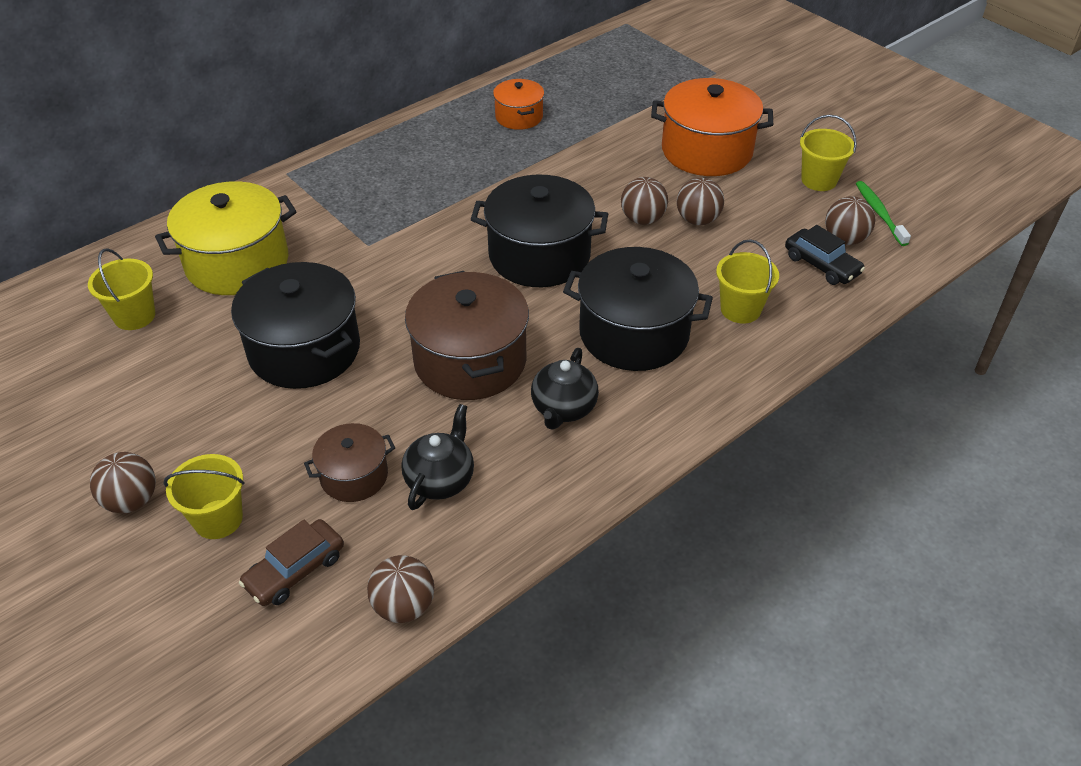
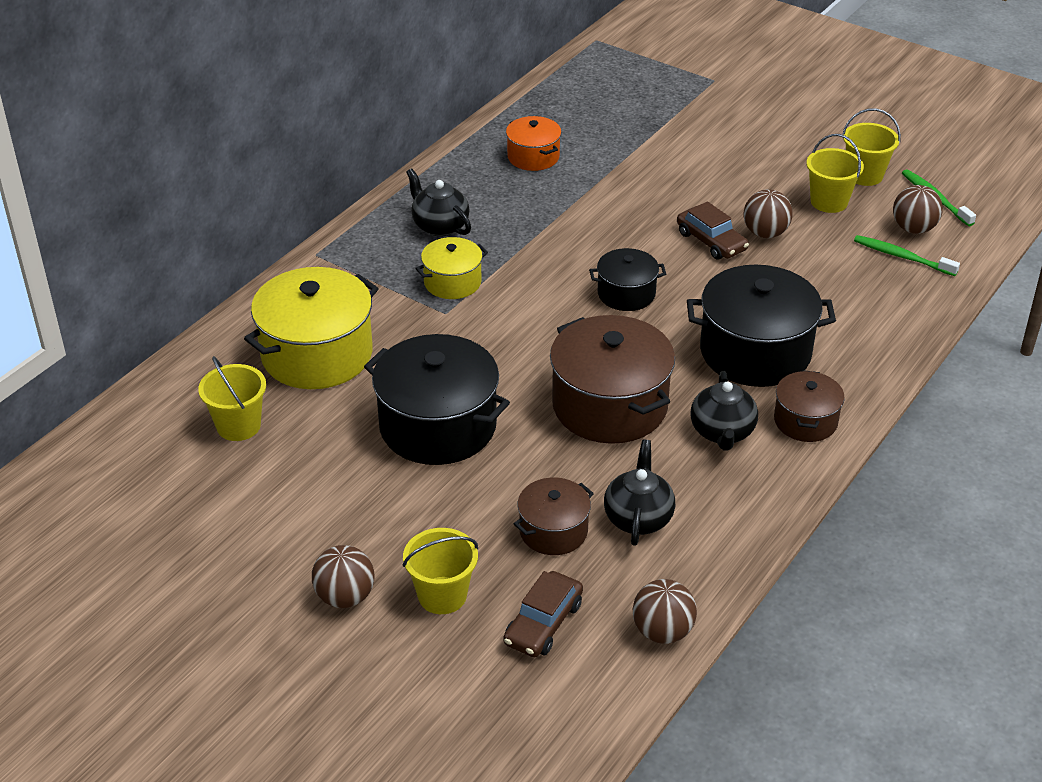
camera: 15 degrees left, 5 degrees down
(389, 218) = (452, 282): none -> yellow pot
(405, 165) = (439, 226): none -> black teapot
(539, 255) = (626, 294): black pot -> black pot, size x0.55
(642, 219) = (711, 241): brown ball -> brown car
(650, 413) = (805, 421): none -> brown pot
(706, 151) = (742, 163): orange pot -> none
(740, 309) = (845, 312): yellow bucket -> yellow bucket (829, 202)
(821, 265) = (902, 257): black car -> green toothbrush

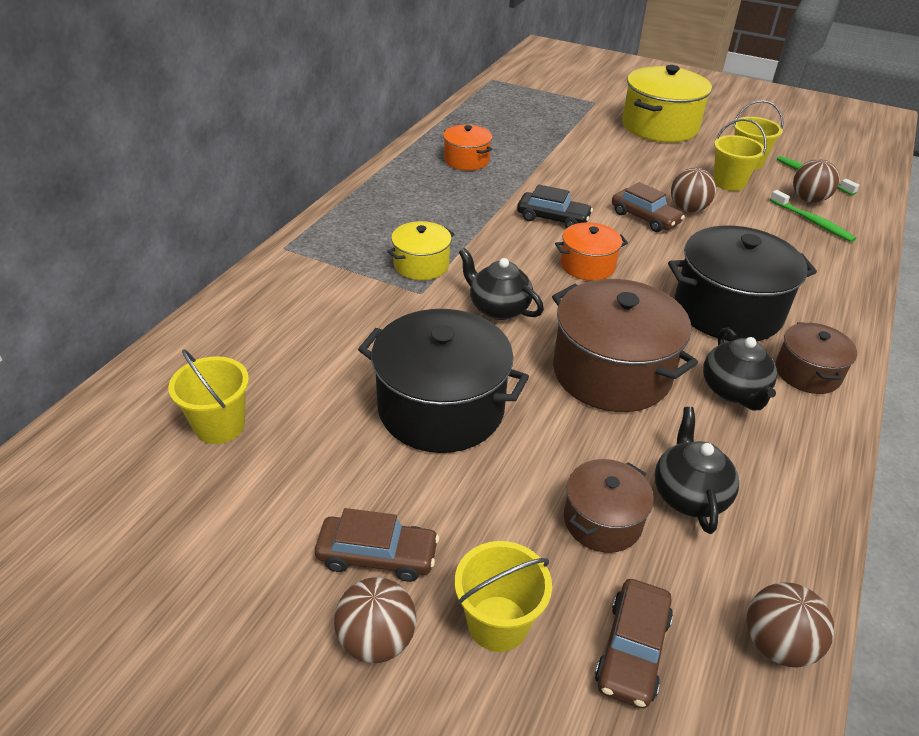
camera: 10 degrees left, 0 degrees up
(317, 354) = (298, 342): yellow pot -> yellow pot (660, 126)
(357, 539) = (377, 555): none -> brown car
(439, 226) = (397, 217): black teapot -> black teapot (498, 308)
(608, 236) = (553, 218): none -> black car
(626, 294) = (587, 265): black pot -> orange pot
(902, 257) = (812, 222): green toothbrush -> green toothbrush turned 150 degrees counterclockwise

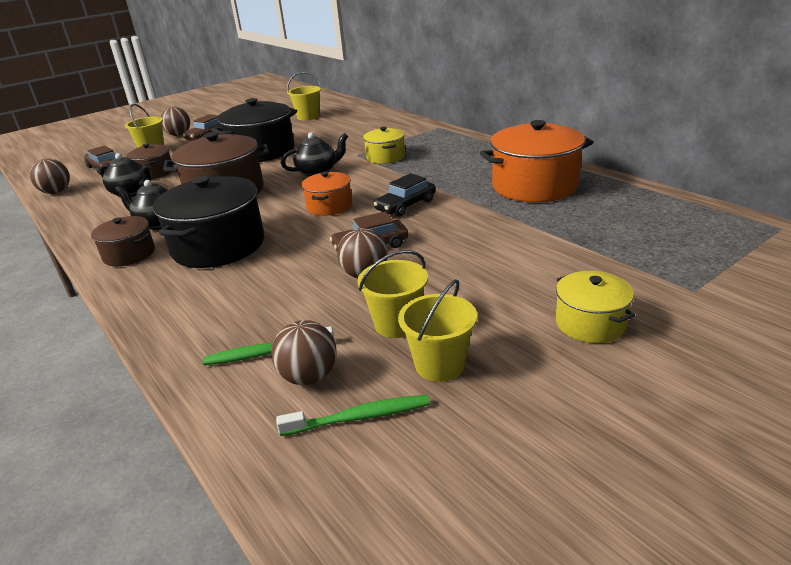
camera: 120 degrees right, 10 degrees down
(466, 160) = (534, 186): orange pot -> orange pot, size x1.83
(660, 126) = (590, 323): yellow pot -> yellow pot, size x0.55

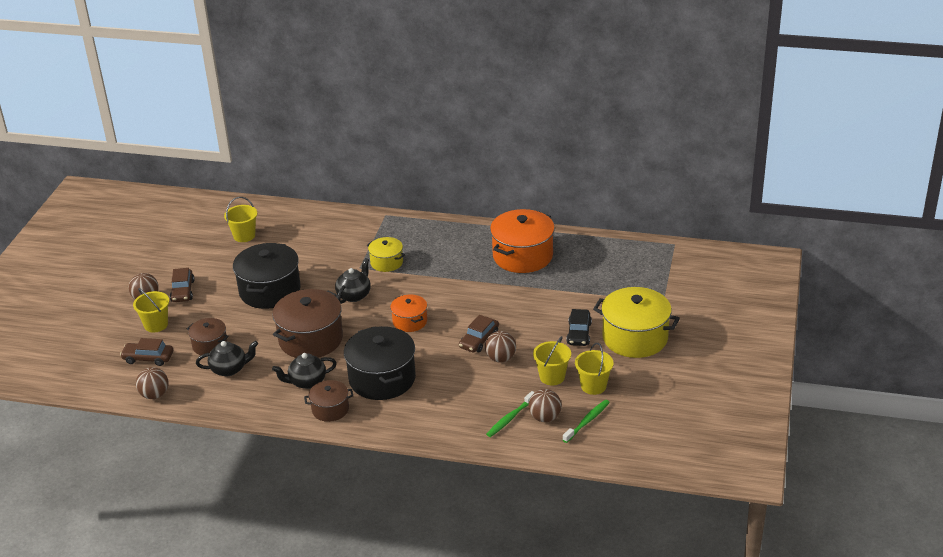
camera: 40 degrees left, 5 degrees up
(405, 205) = (460, 302): black car -> black car (579, 333)
(590, 323) = (635, 338): yellow pot -> yellow pot, size x1.83

